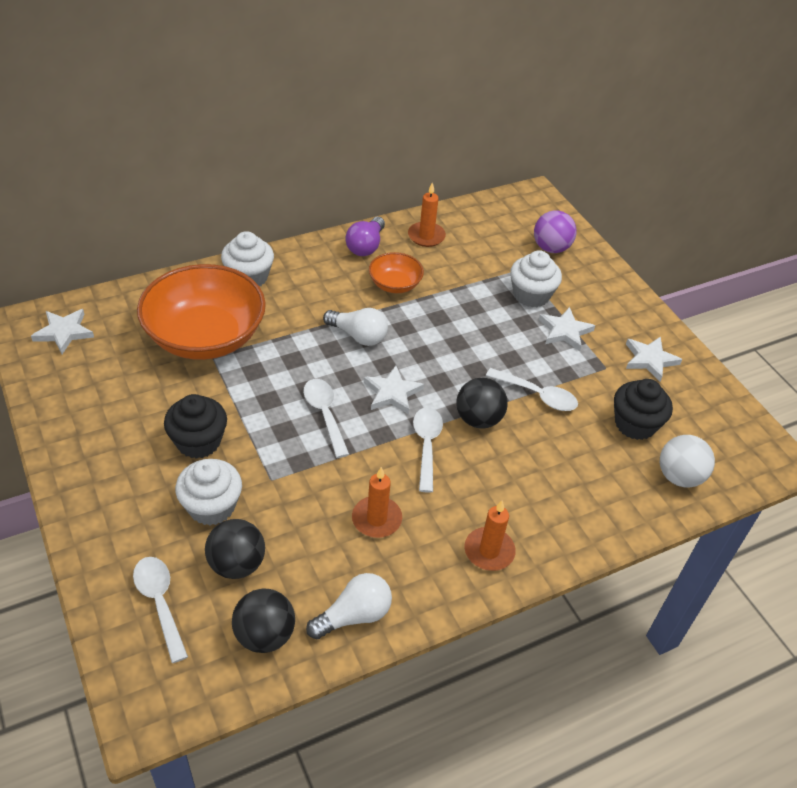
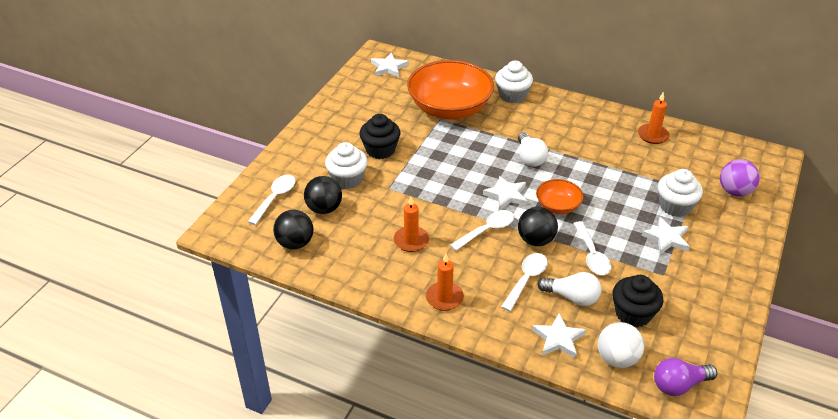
camera: 55 degrees right, 5 degrees down
(325, 414) = (456, 180): white spoon -> white spoon (526, 280)
(354, 615) = (341, 268): white light bulb -> white light bulb (572, 297)
(366, 246) = (604, 119): purple light bulb -> purple light bulb (679, 385)
(395, 284) = (591, 147): orange bowl -> orange bowl (558, 206)
(650, 360) = (704, 292): white star -> white star (558, 339)

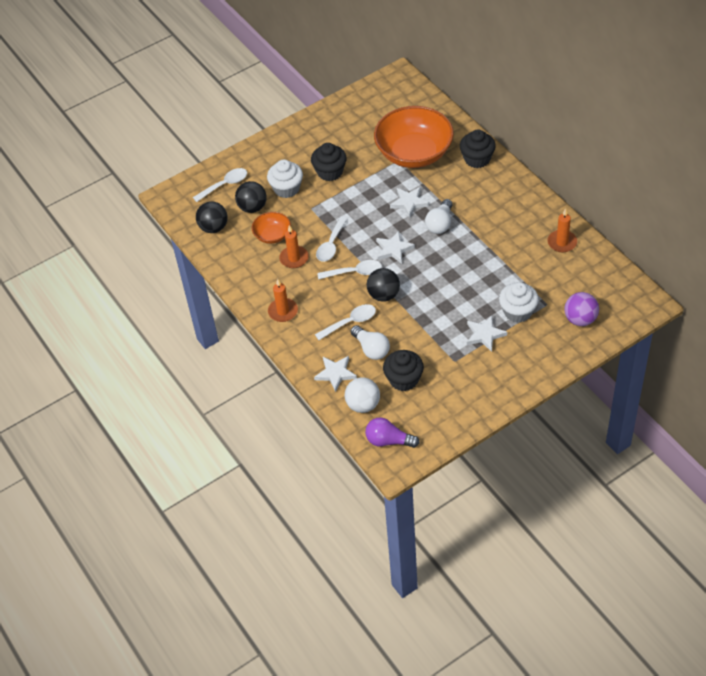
camera: 35 degrees right, 10 degrees up
(389, 67) = (396, 93): white star -> white star (409, 202)
(512, 95) = (477, 159): white cupcake -> black cupcake
(558, 206) = (425, 274): orange bowl -> orange bowl (272, 235)
(592, 255) = (415, 324): white spoon -> white spoon (331, 245)

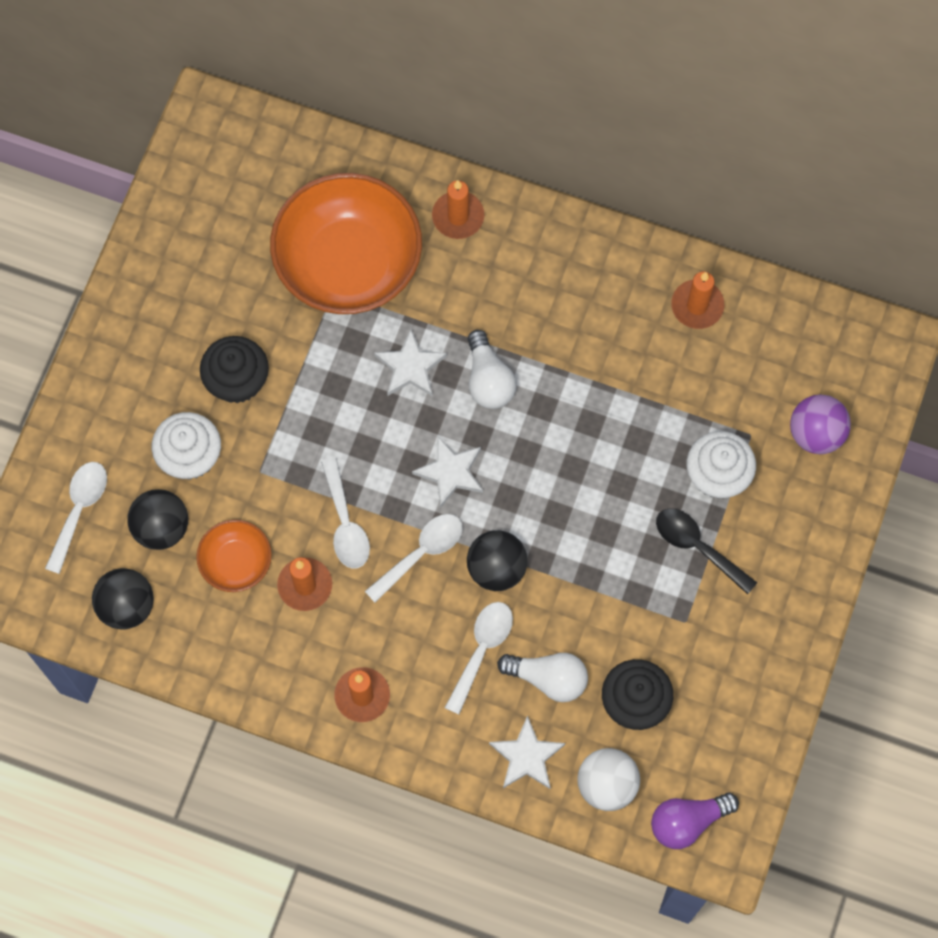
camera: 40 degrees left, 20 degrees up
(477, 159) = (458, 216): black cupcake -> orange candle
(485, 335) = (697, 547): white star -> black spoon

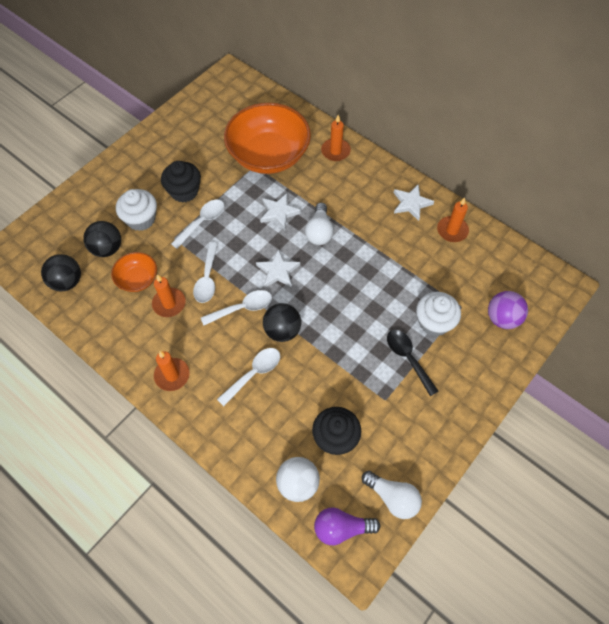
camera: 20 degrees right, 10 degrees down
(79, 510) = (69, 227): white spoon -> white spoon (202, 222)
(526, 756) = (254, 447): white star -> white star (411, 203)
(548, 678) = (287, 404): white light bulb -> white light bulb (392, 497)

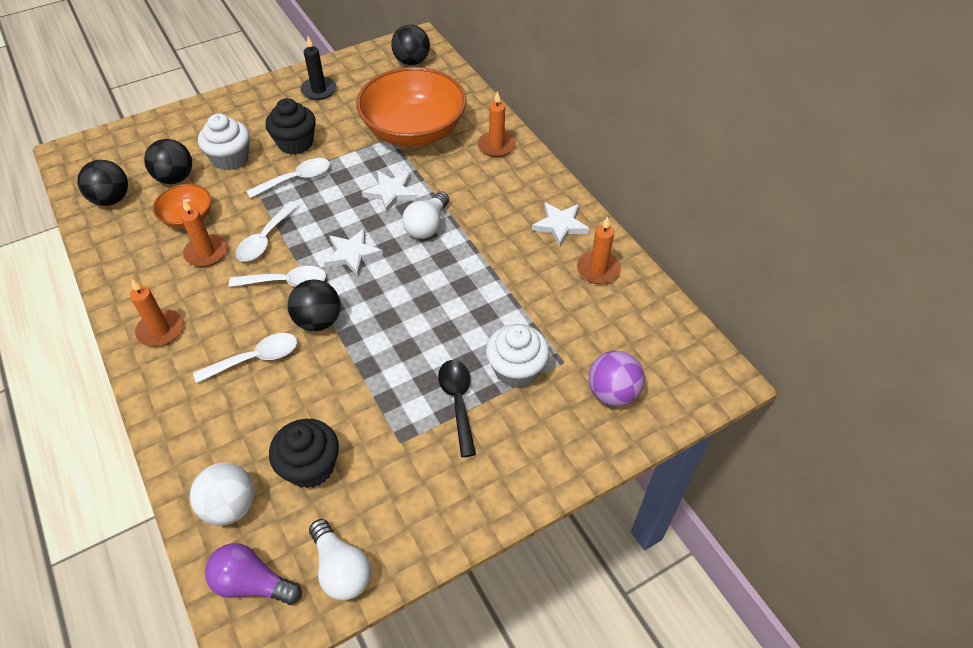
camera: 20 degrees right, 10 degrees down
(176, 139) = (319, 90): none -> black candle
(235, 94) = (412, 61): none -> black ball

